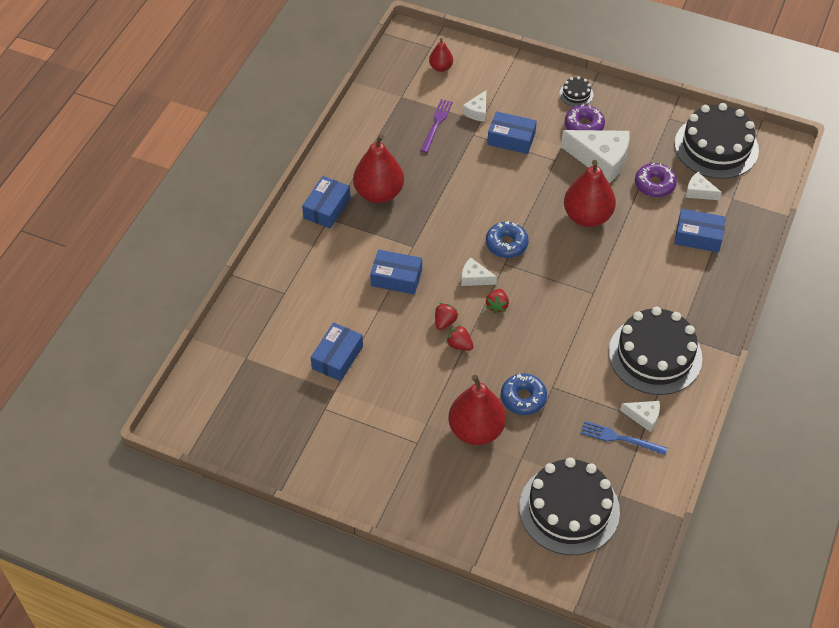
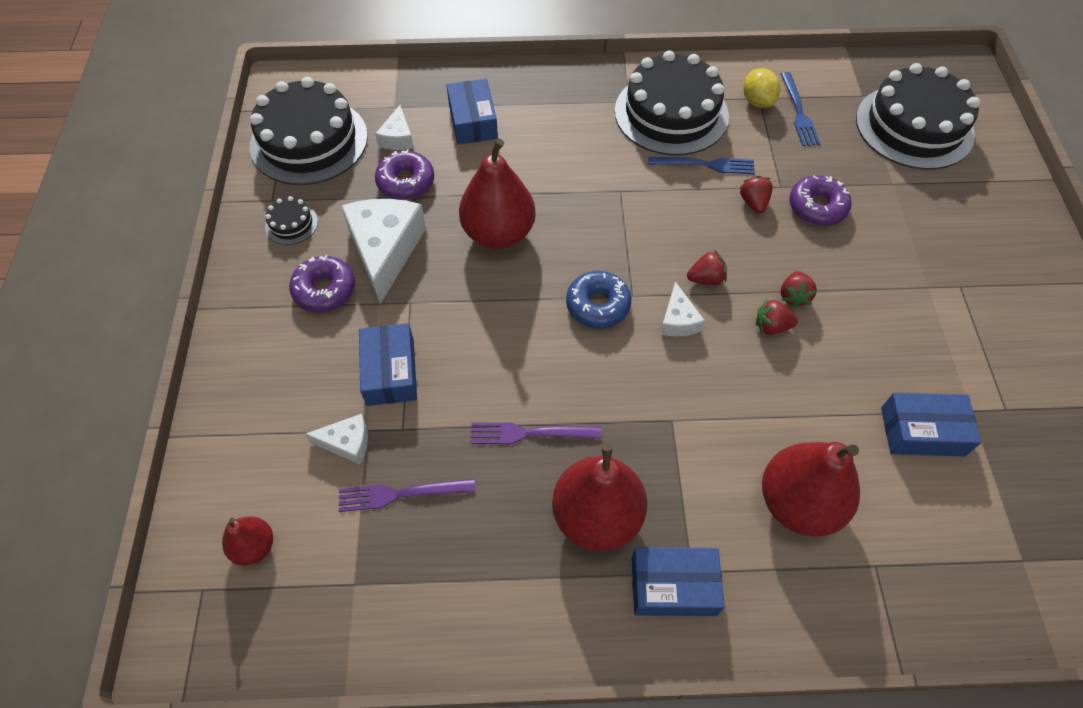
camera: 115 degrees left, 5 degrees up
(396, 278) = (741, 416): blue box -> none
(440, 183) = (529, 433): none -> purple fork
(476, 430) = (894, 235): red pear -> red pear (798, 503)
(523, 398) = (817, 207): blue donut -> purple donut
(545, 363) = (753, 203): none -> red strawberry
(576, 94) = (258, 320): black cake -> black cake (291, 224)
(593, 352) = (706, 165): none -> blue fork
(643, 417) = (757, 101): white cheese -> yellow lemon

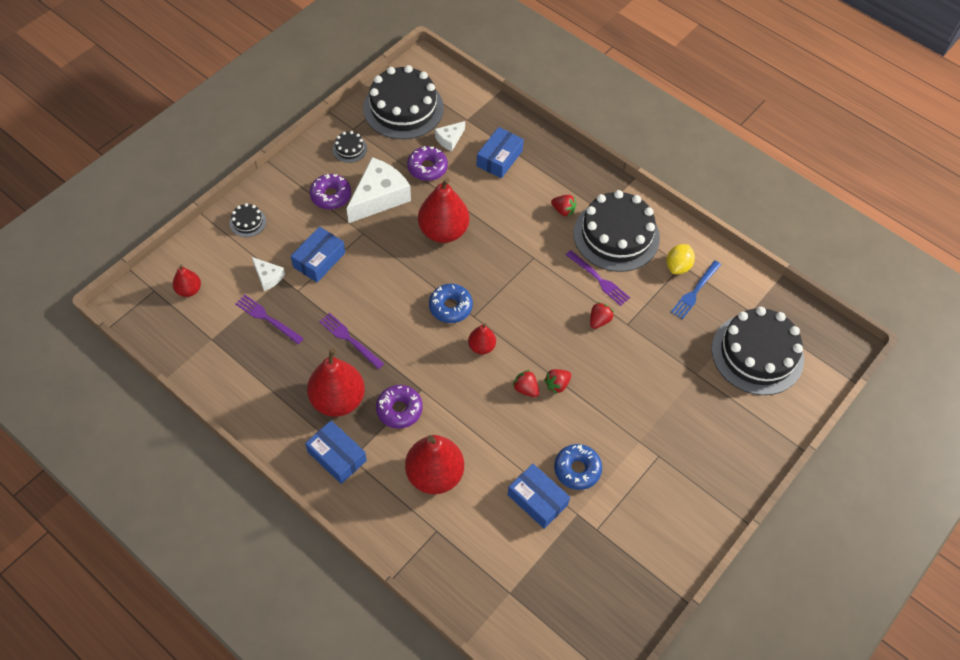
camera: 40 degrees right, 0 degrees up
(248, 398) = (248, 222): none -> black cake
(678, 320) = (481, 347): white cheese -> red pear
(706, 165) = (599, 279): blue fork -> purple fork
(706, 279) = (521, 338): red strawberry -> red strawberry (563, 210)
(817, 207) = (633, 351): purple donut -> purple donut (399, 409)
(915, 365) = (577, 469): none -> blue donut

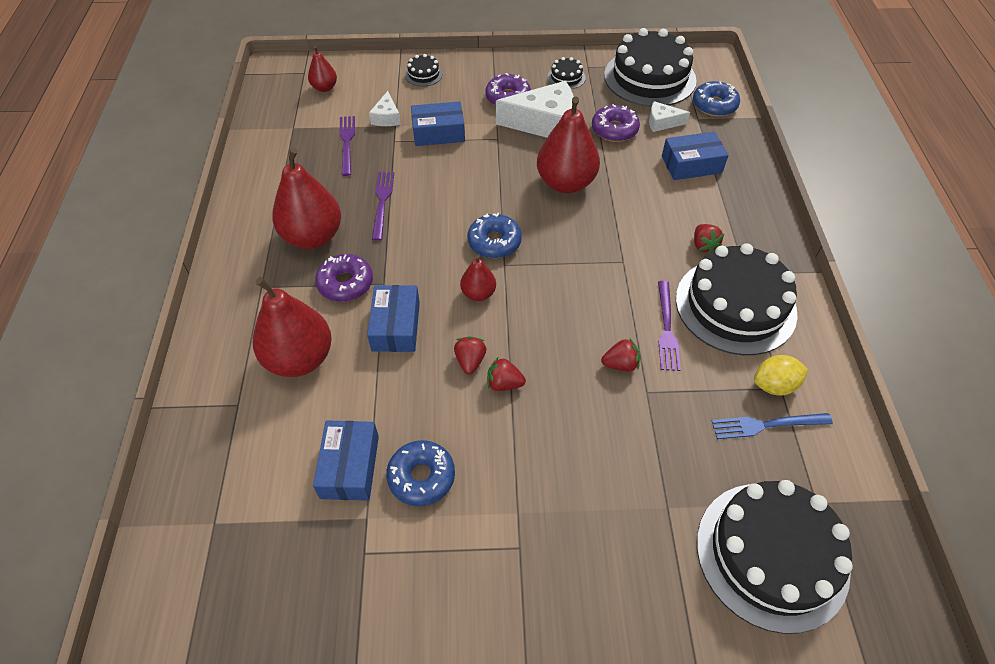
camera: 50 degrees right, 5 degrees down
(337, 456) = (254, 275): blue box -> blue box (396, 326)
(465, 101) = (714, 105): none -> blue donut

